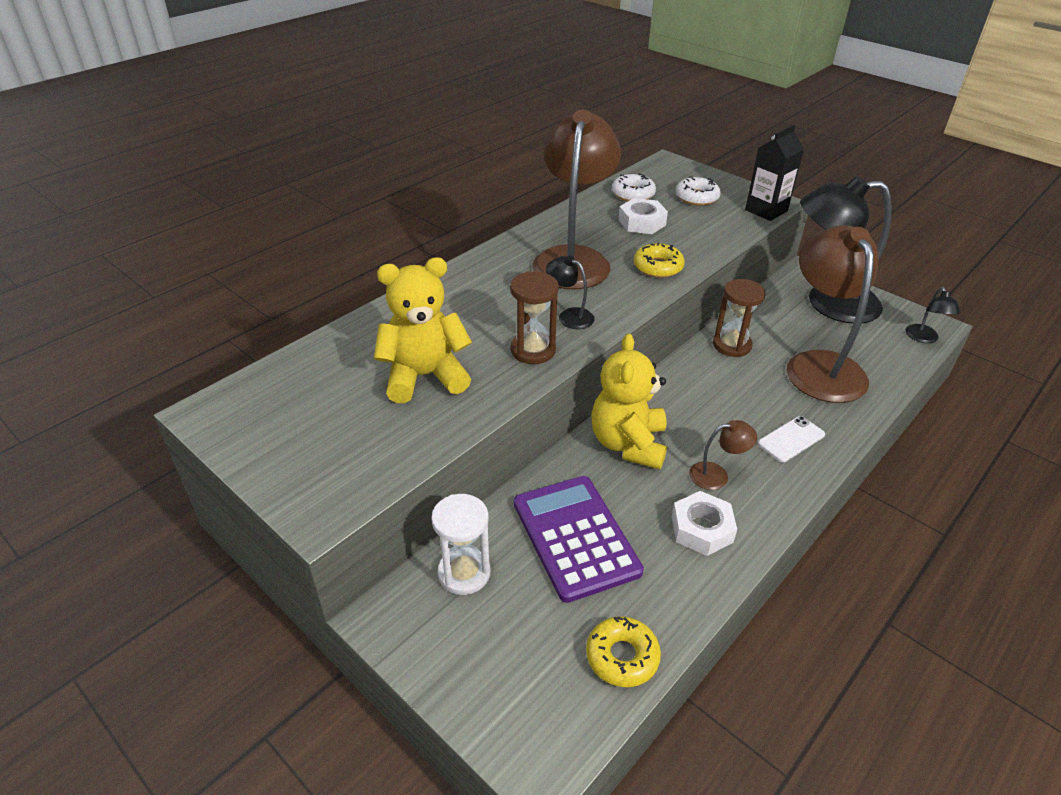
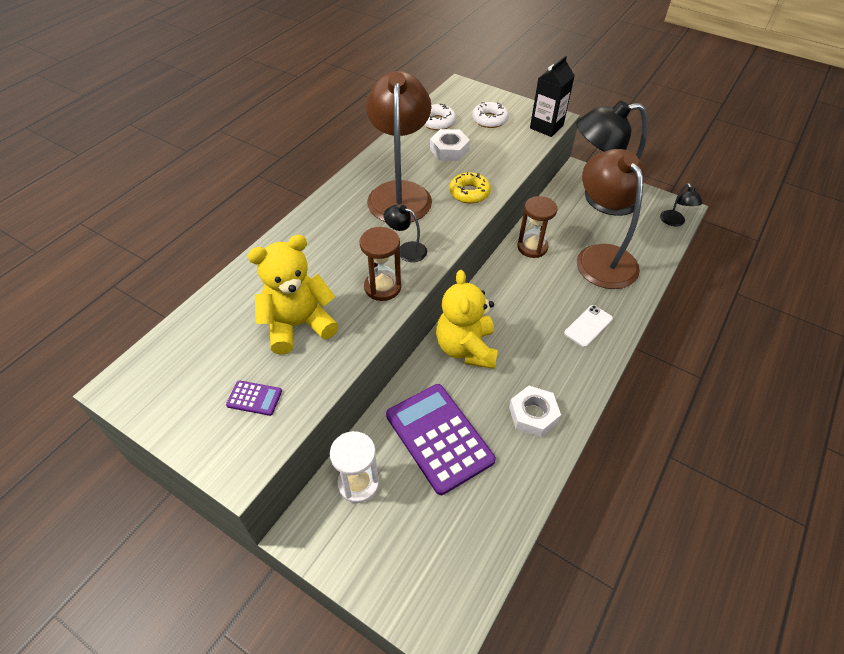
camera: 10 degrees left, 10 degrees up
(356, 443) = (254, 398): none -> purple calculator
(622, 656) = (490, 533): yellow donut -> none
(716, 475) = (537, 366): brown lamp -> none

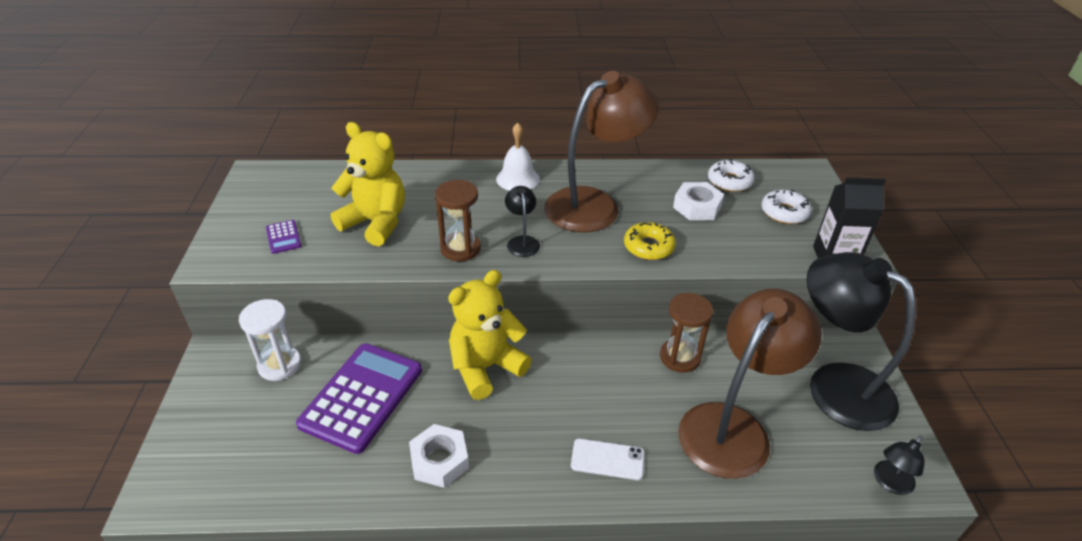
camera: 55 degrees right, 10 degrees down
(327, 216) = (517, 179): none -> white bell

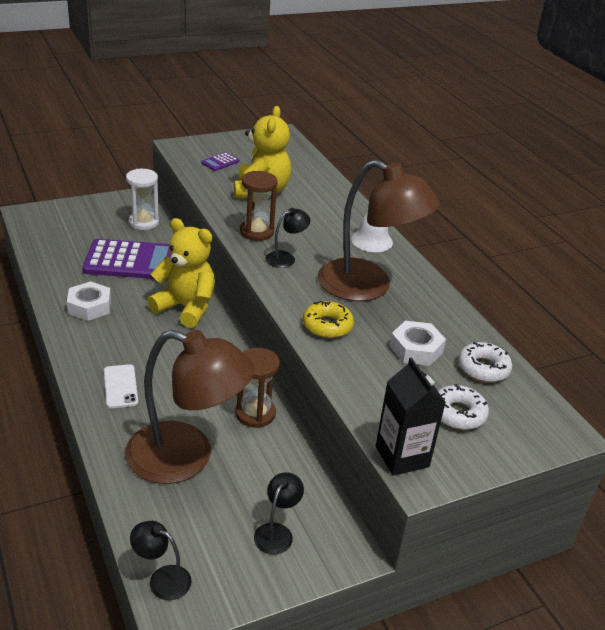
camera: 65 degrees right, 5 degrees down
(835, 385) = (277, 532): black lamp -> black lamp, size x0.42

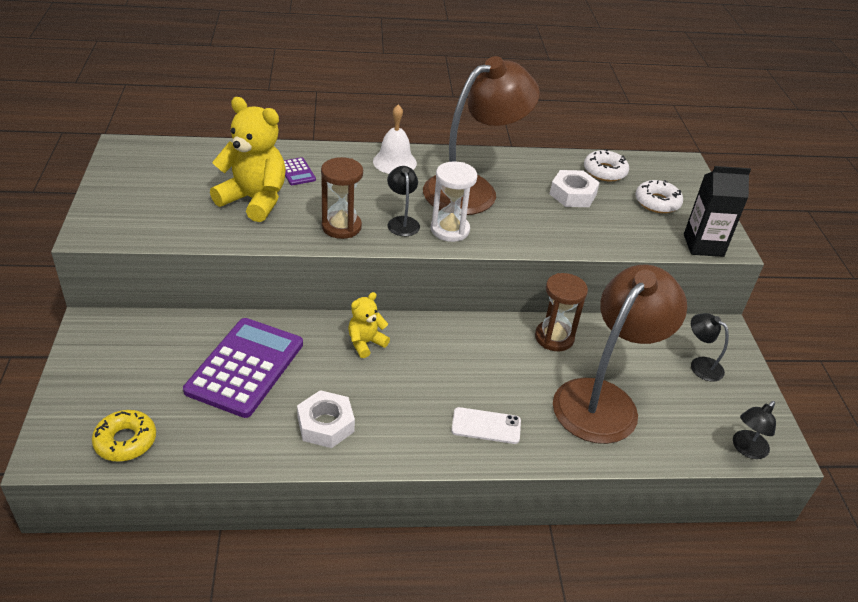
camera: 70 degrees left, 5 degrees up
(143, 222) = (160, 337): white hourglass -> white hourglass (450, 230)
(186, 307) = (365, 343): yellow teddy bear -> yellow teddy bear, size x0.53
(220, 162) = (162, 211): purple calculator -> purple calculator (297, 172)
(327, 326) = (526, 230): yellow donut -> yellow donut (125, 441)

